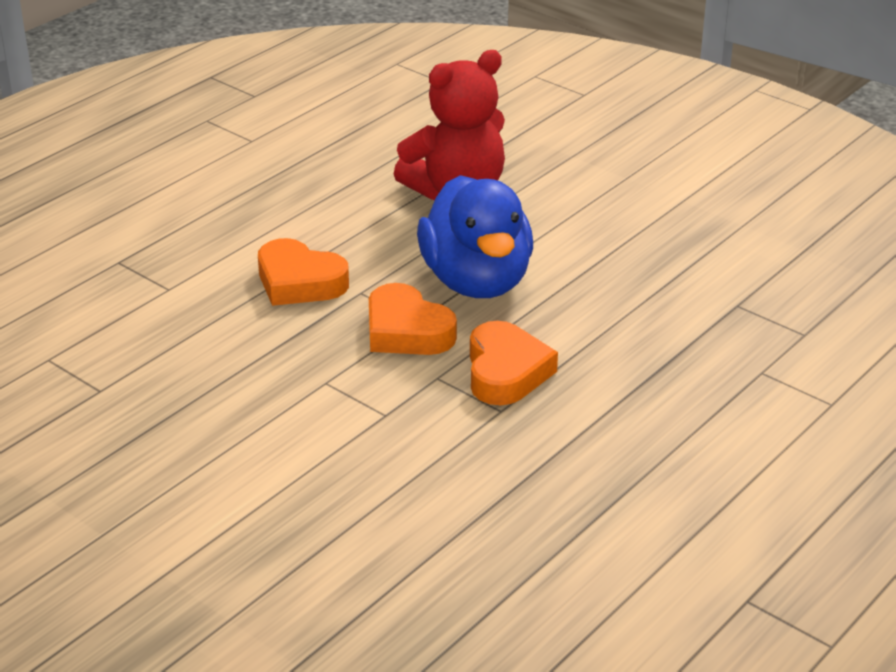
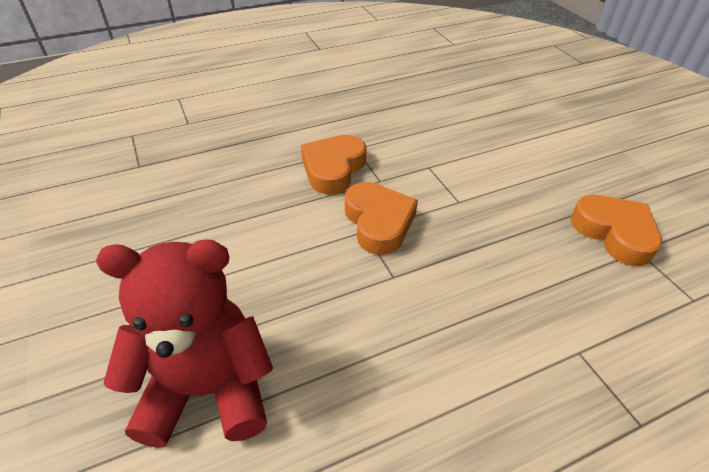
camera: 155 degrees left, 10 degrees up
(299, 282) = (444, 309): orange heart -> orange heart (614, 233)
(476, 281) = (291, 251): blue duck -> none

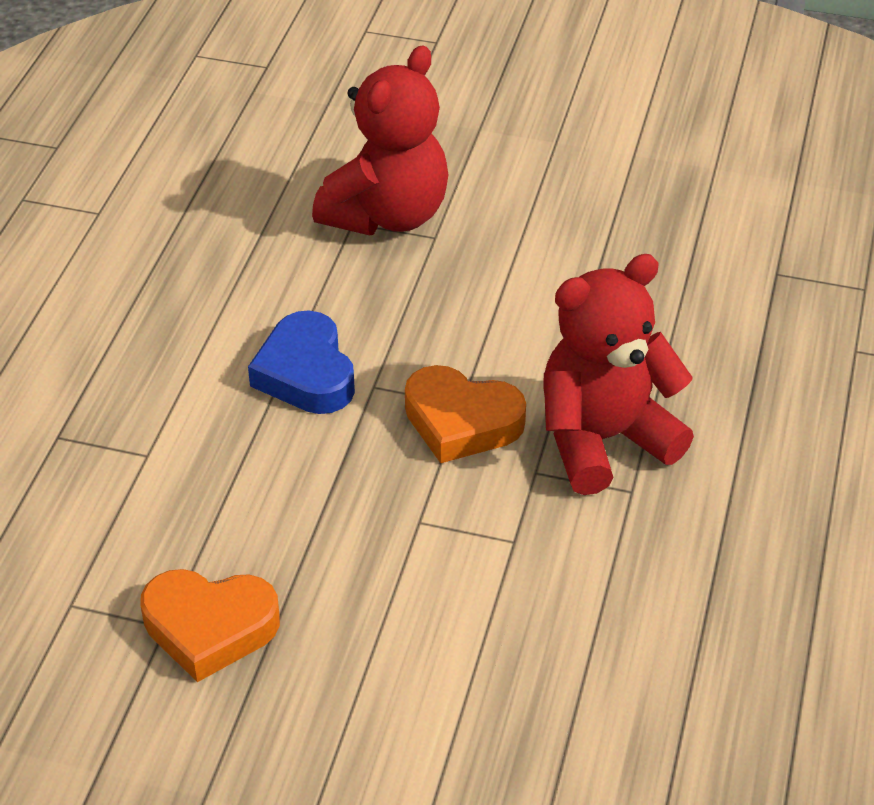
camera: 130 degrees right, 0 degrees up
(333, 169) = (603, 439): orange heart -> red teddy bear
(421, 317) = (306, 373): none -> blue heart

